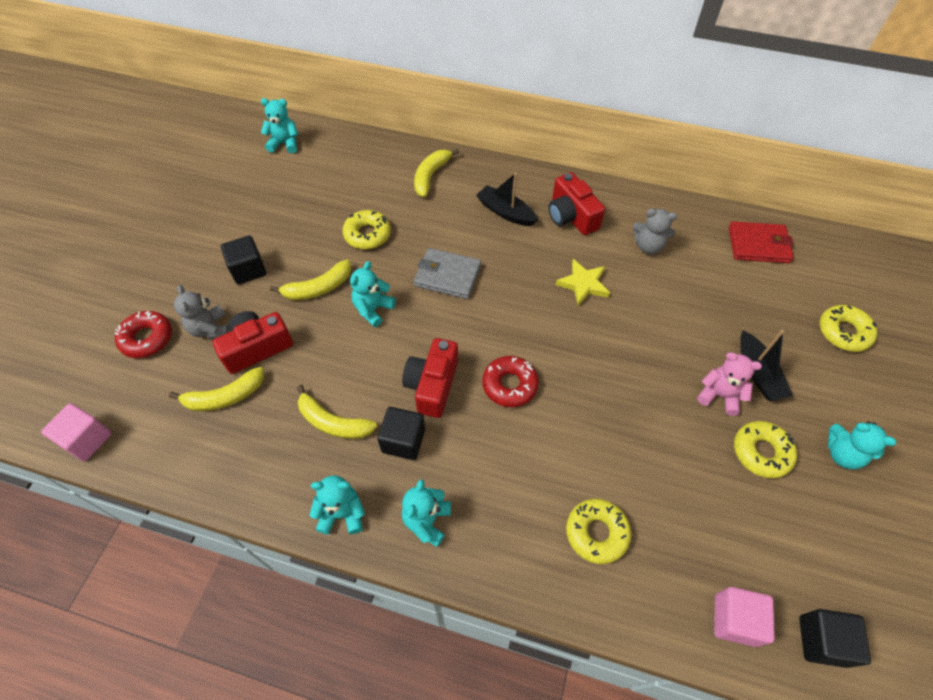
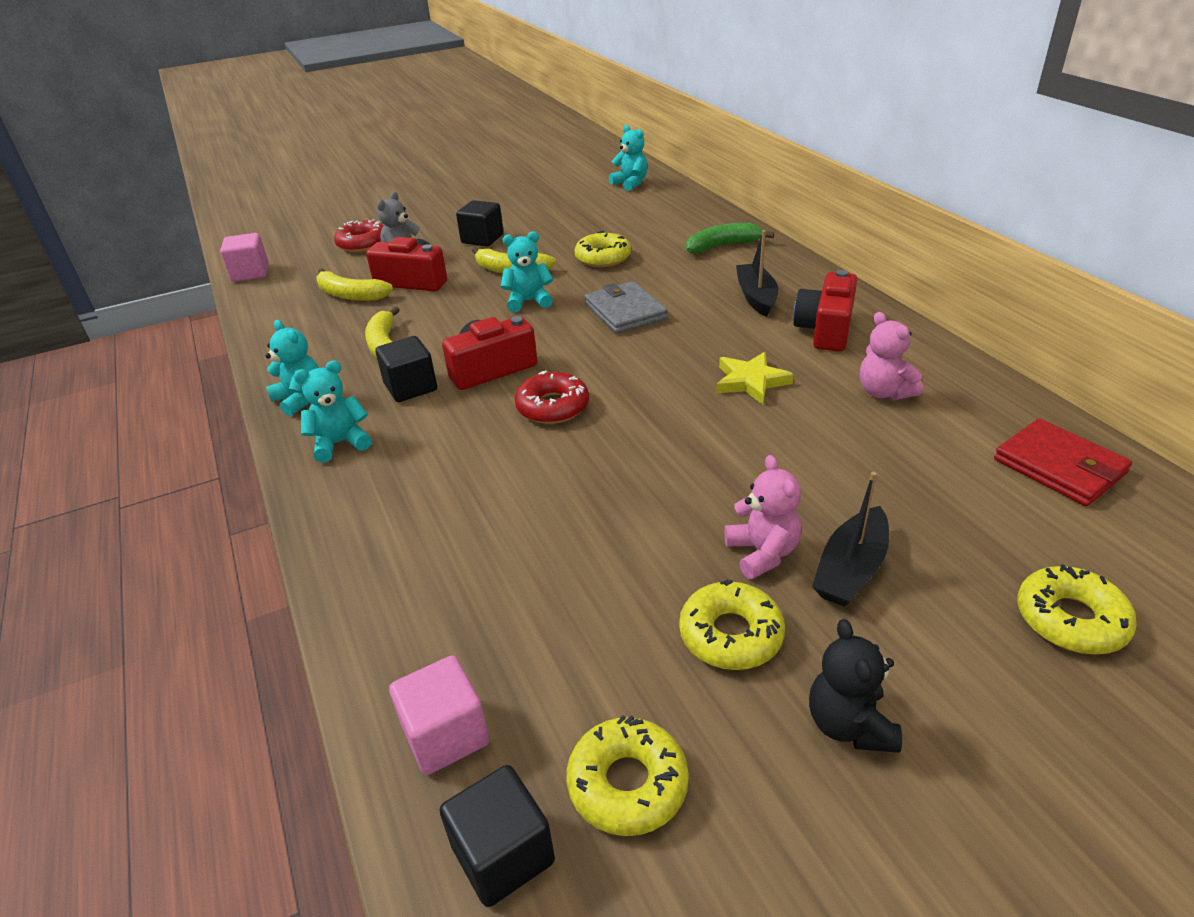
camera: 50 degrees right, 20 degrees down
(431, 176) = (722, 246): yellow banana -> green banana
(596, 533) = (444, 554): yellow donut -> yellow donut (627, 784)
(648, 246) = (884, 392): grey teddy bear -> pink teddy bear
(842, 454) = (849, 724): turquoise teddy bear -> black teddy bear

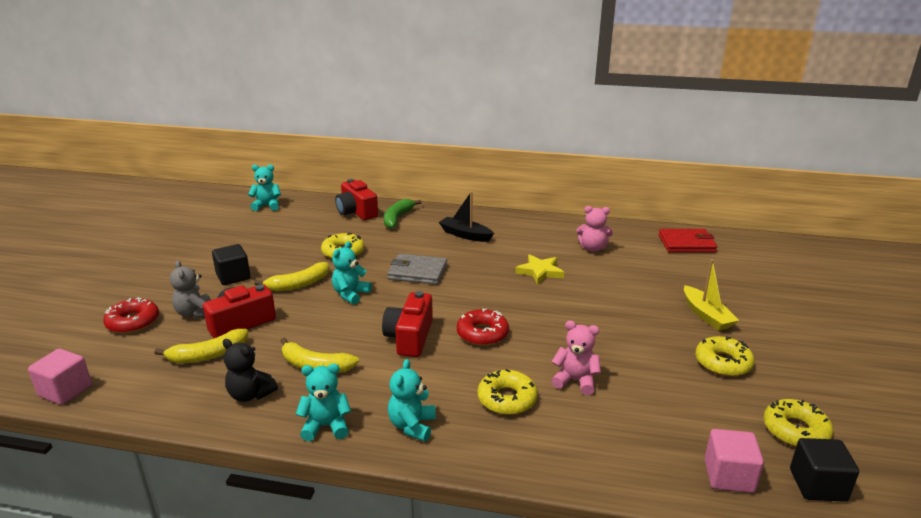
camera: 55 degrees left, 10 degrees down
(410, 387) = (384, 374): black cube -> none
(762, 553) = (675, 330): pink teddy bear -> pink teddy bear (575, 381)
(825, 329) = (523, 235): red camera -> red camera (356, 212)
(849, 724) = (796, 360): black teddy bear -> black teddy bear (250, 394)
(851, 569) = (706, 315): black boat -> yellow boat
(1070, 619) = (773, 288): yellow donut -> yellow donut (507, 399)

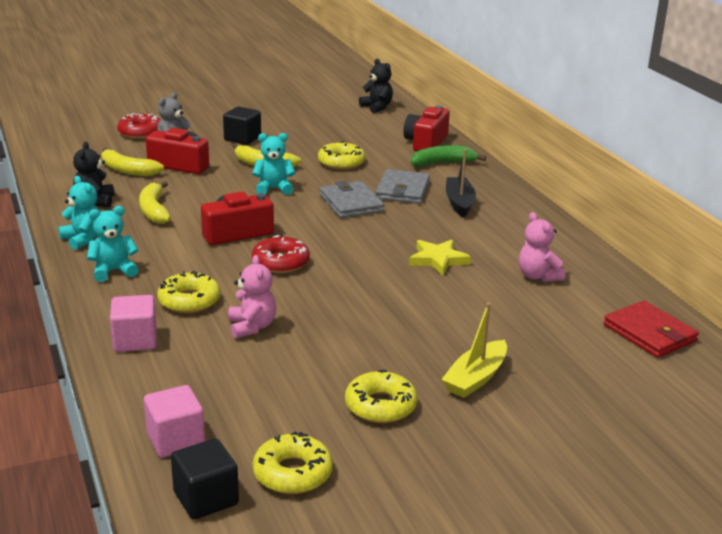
camera: 55 degrees right, 0 degrees up
(65, 390) = (44, 146): pink cube -> pink cube (135, 340)
(267, 206) = (377, 107): turquoise teddy bear -> black teddy bear
(421, 246) = (402, 190): none -> grey wallet

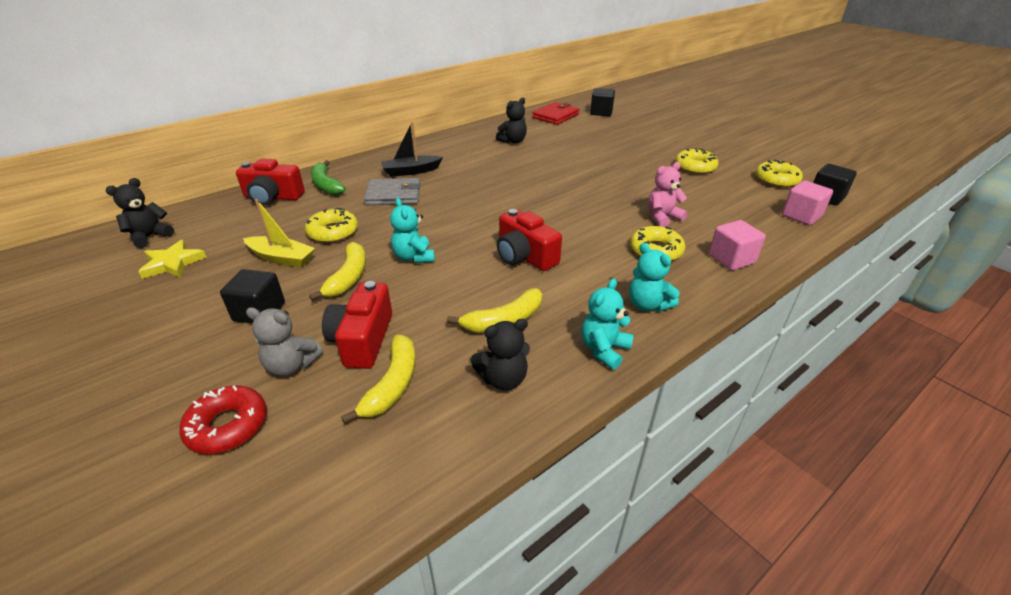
camera: 105 degrees left, 10 degrees up
(280, 262) = (562, 224): red donut -> none
(351, 203) = (431, 213): grey wallet -> none
(438, 260) = (513, 169): yellow star -> yellow star (172, 263)
(475, 378) = (641, 148): yellow boat -> yellow boat (282, 258)
(538, 276) = (513, 141): pink teddy bear -> black teddy bear
(668, 386) = (601, 112): none -> black cube

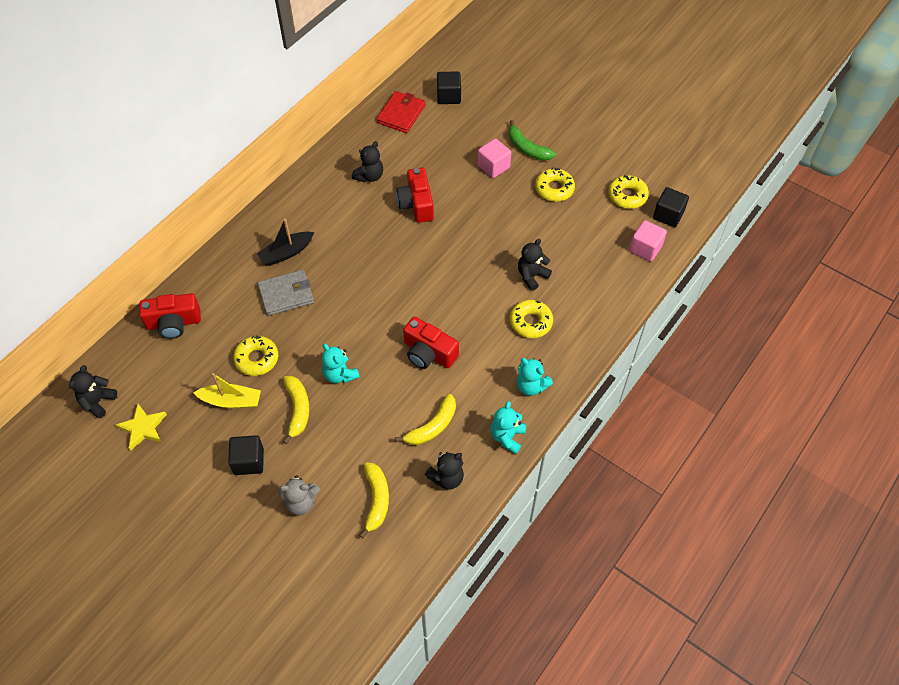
camera: 15 degrees left, 20 degrees up
(228, 426) = (287, 556): red donut -> none
(326, 185) = (214, 293): green banana -> green banana (527, 148)
(362, 339) = (338, 468): red camera -> red camera (416, 204)
(662, 217) = (532, 276): pink teddy bear -> black teddy bear
(731, 259) = (589, 319): pink cube -> pink cube (493, 166)

